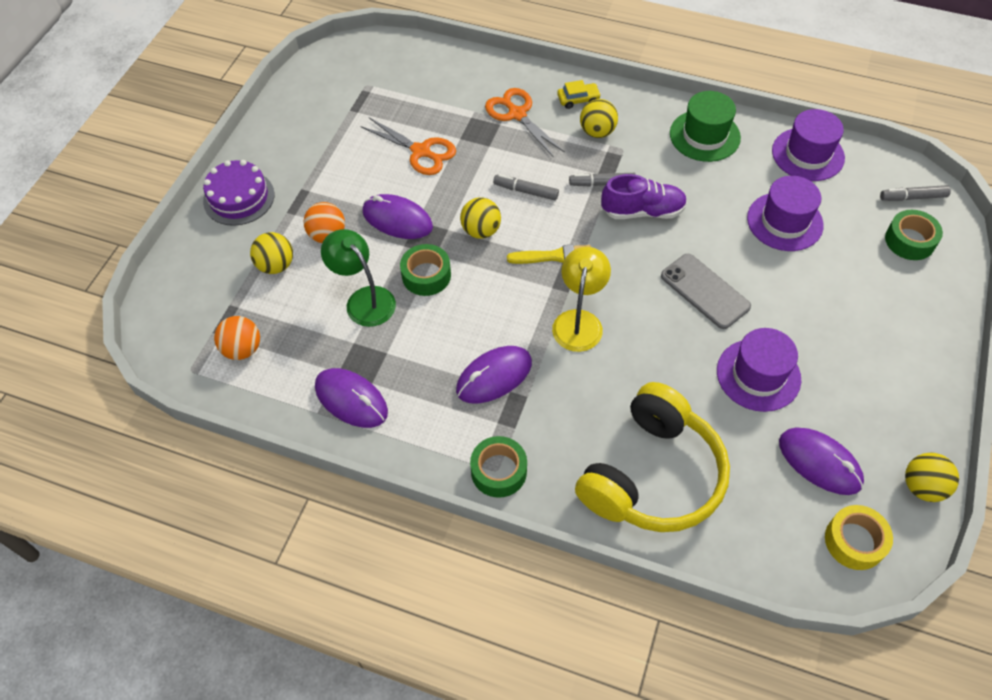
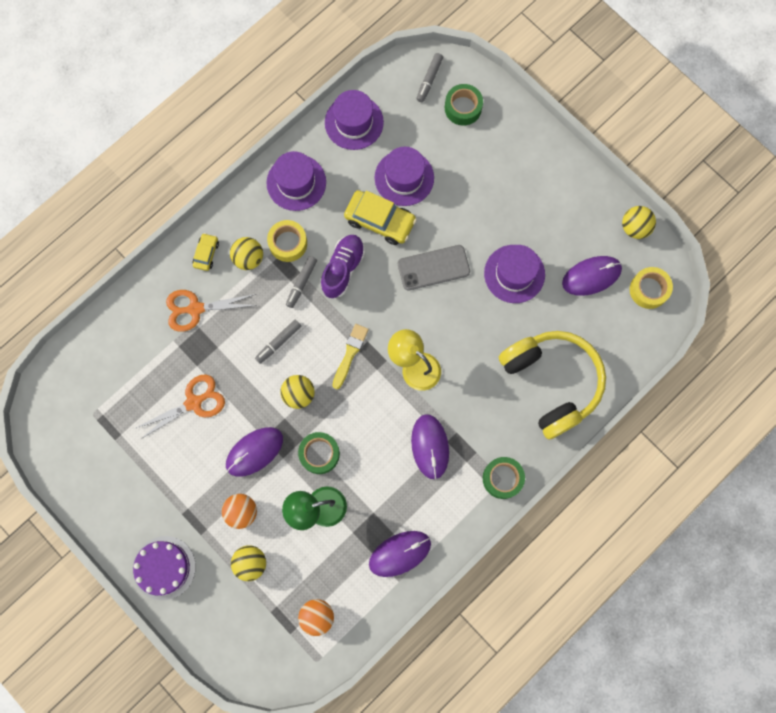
camera: 65 degrees left, 20 degrees up
(636, 155) = (288, 243): none -> yellow tape
(704, 136) = (296, 182): green hat -> purple hat
(720, 220) = (380, 220): none -> yellow car

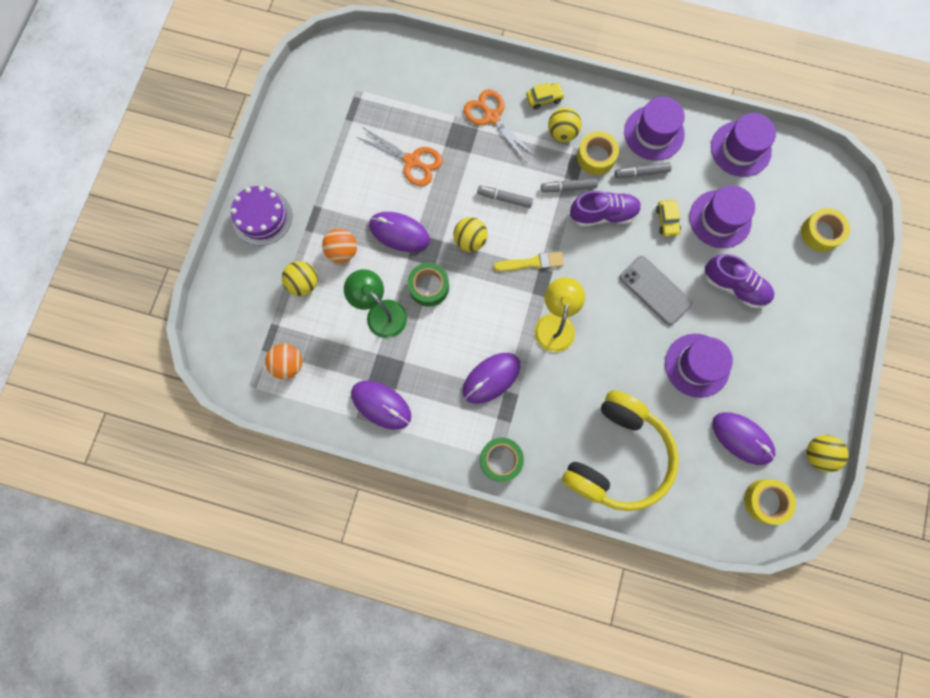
camera: 60 degrees right, 0 degrees up
(380, 220) = (667, 220): yellow car -> yellow car, size x0.53
(429, 80) = (825, 189): grey marker -> grey marker (641, 173)
(463, 108) = (820, 233): green tape -> yellow tape
(467, 203) = (734, 286): none -> purple shoe

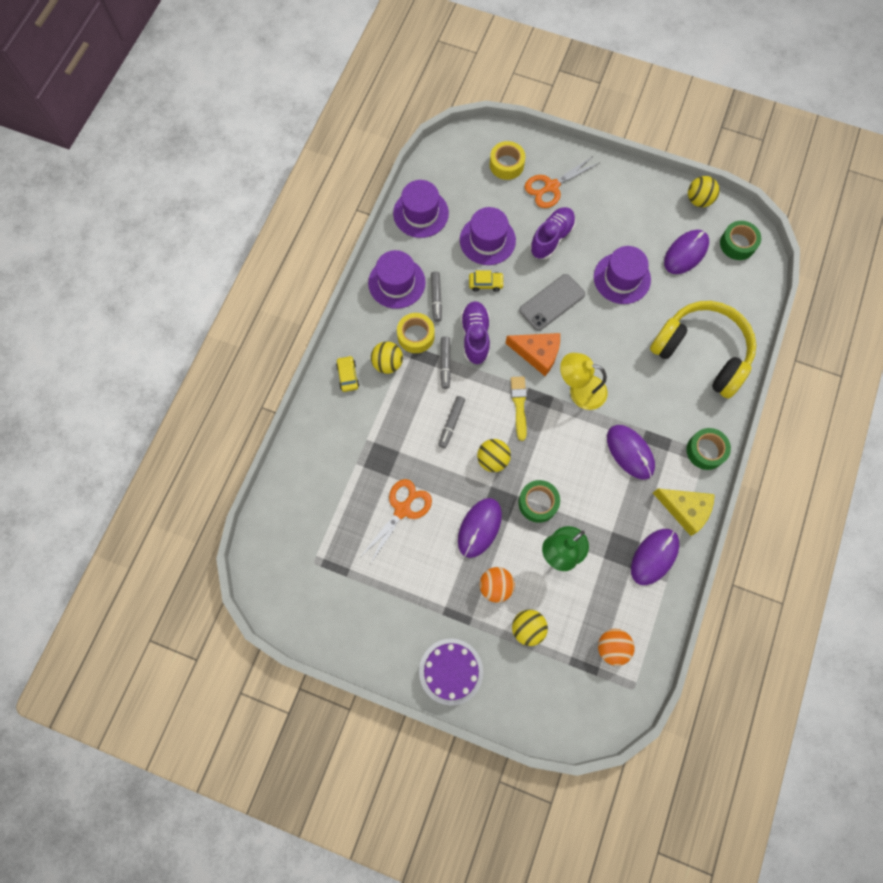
camera: 85 degrees left, 5 degrees down
(433, 437) = (685, 510): none -> yellow cheese
(492, 117) = (362, 427): orange scissors -> orange scissors (551, 187)
(592, 278) = (537, 354): none -> orange cheese
(765, 501) = (737, 244): yellow tape -> green tape

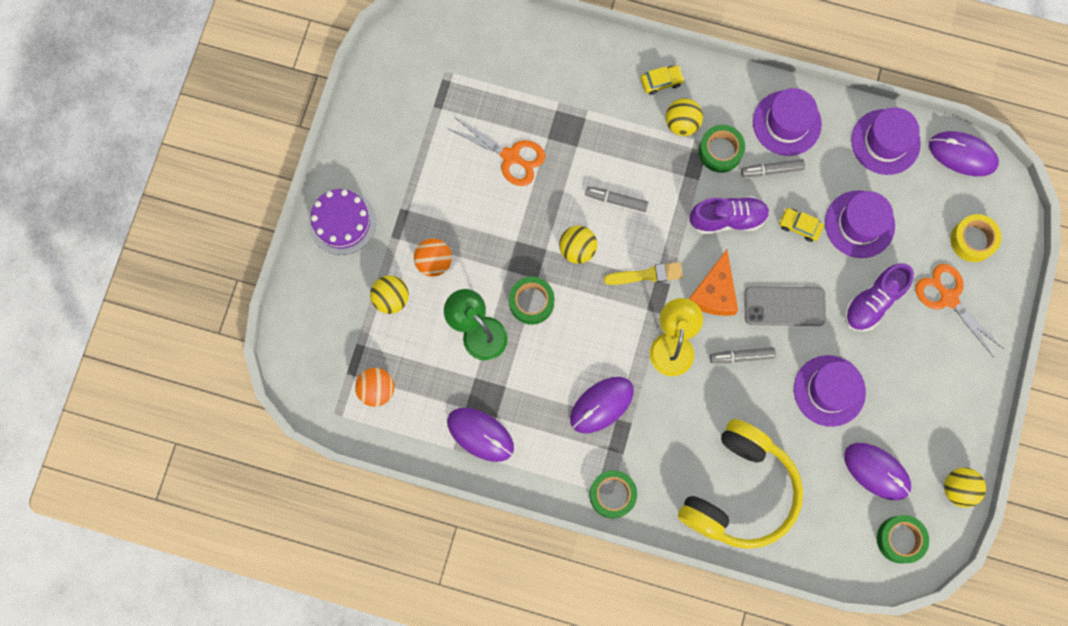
camera: 85 degrees right, 5 degrees up
(416, 336) = (720, 151): yellow tape -> green tape
(445, 364) = (688, 187): grey marker -> grey marker (742, 356)
(479, 528) = (497, 240): purple mouse -> purple mouse (962, 154)
(485, 283) = (799, 226): yellow car -> yellow car turned 120 degrees clockwise
(551, 238) = (873, 302): purple shoe -> purple shoe turned 105 degrees clockwise
(552, 302) = (784, 306): grey phone -> grey phone turned 45 degrees counterclockwise
(685, 510) = (538, 470): yellow cheese -> none

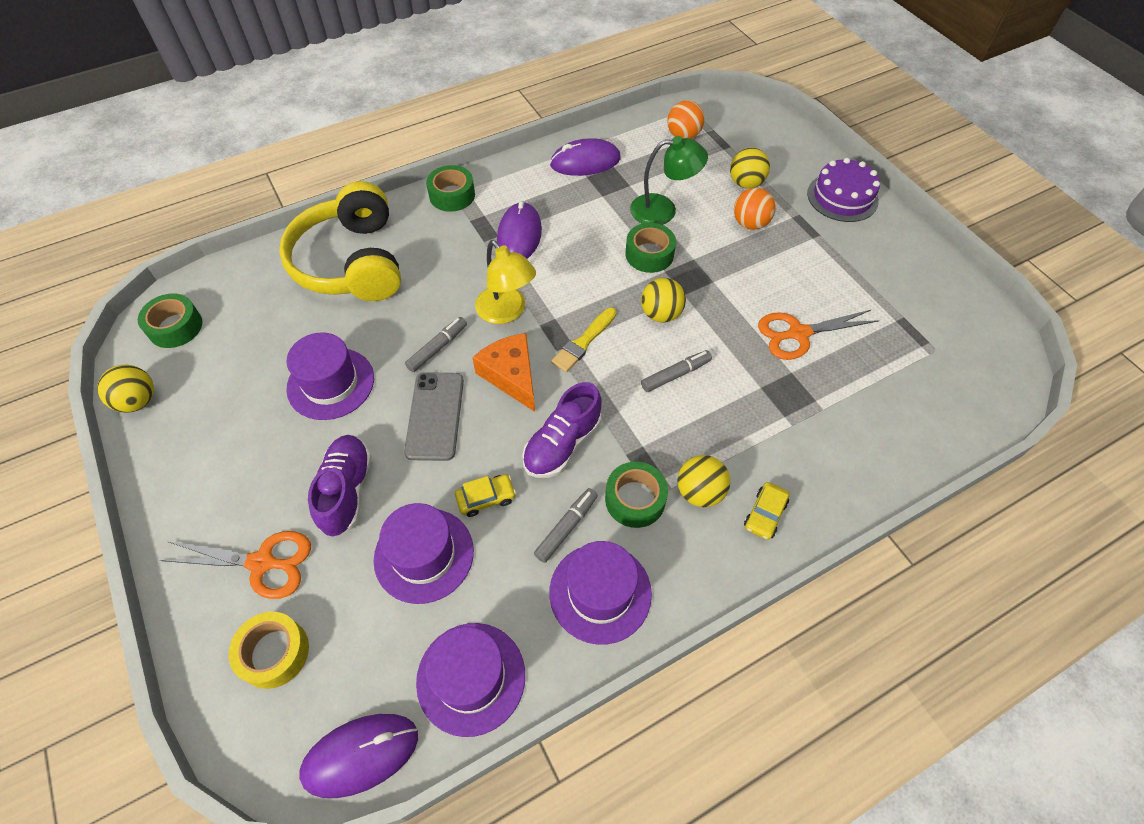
camera: 135 degrees right, 20 degrees down
(784, 306) = (435, 416): grey phone -> grey phone turned 45 degrees counterclockwise
(876, 471) = (234, 358): purple mouse -> none

